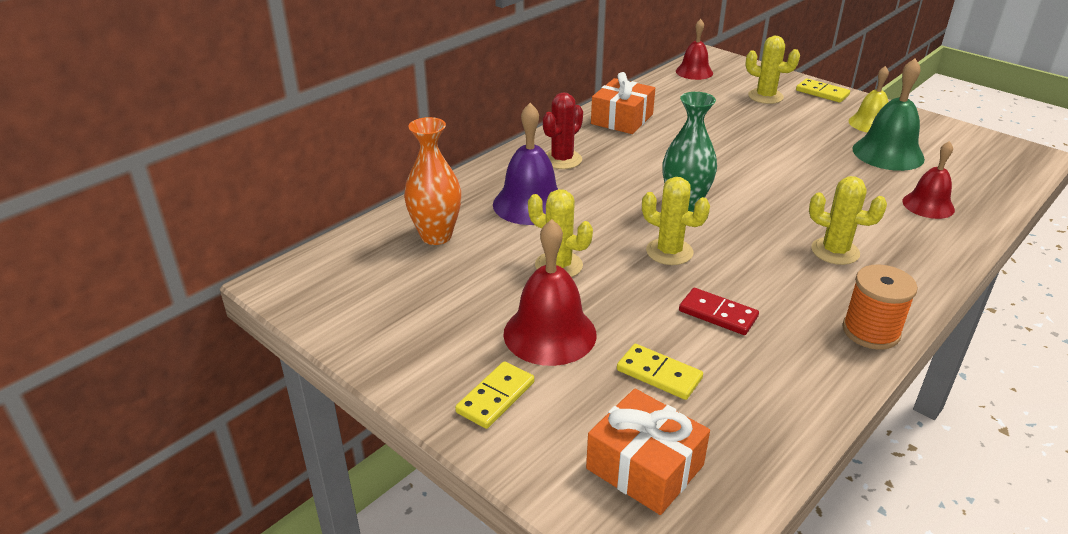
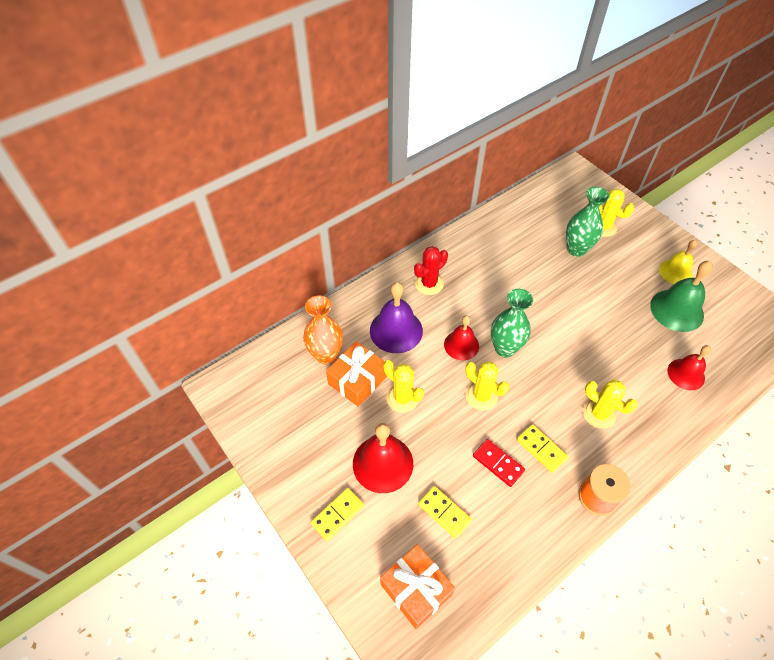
camera: 10 degrees right, 20 degrees up
(622, 119) = (484, 241): orange gift -> orange gift (357, 380)
(694, 72) = (555, 188): red bell -> red bell (461, 345)
(741, 116) = (576, 249): none -> green vase
(822, 93) = (650, 228): yellow domino -> yellow domino (541, 449)

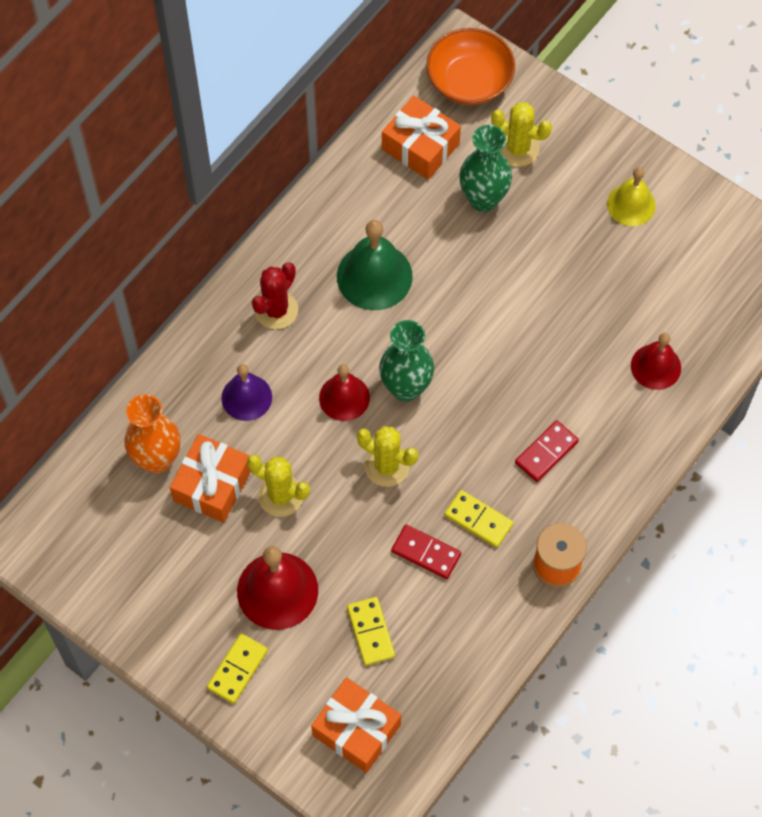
camera: 15 degrees left, 10 degrees up
(396, 330) = (246, 397): purple bell -> purple bell, size x0.65
(444, 512) = (371, 632): yellow domino -> yellow domino turned 45 degrees clockwise
(541, 214) = (420, 146): none -> orange gift
(577, 186) = (469, 81): none -> orange bowl
(599, 413) = (546, 452): yellow cactus -> red domino
(677, 310) = (637, 269): green bell -> green bell (374, 276)

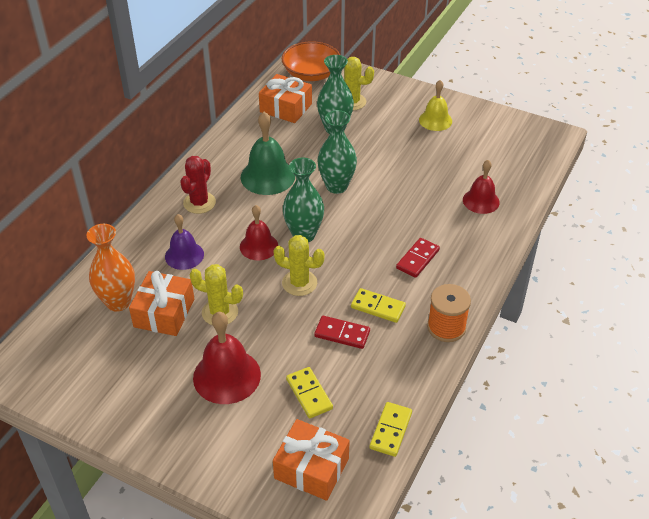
camera: 10 degrees left, 20 degrees down
(237, 669) = (201, 437): yellow domino -> yellow domino (390, 430)
(465, 309) = (336, 186): none -> green vase

